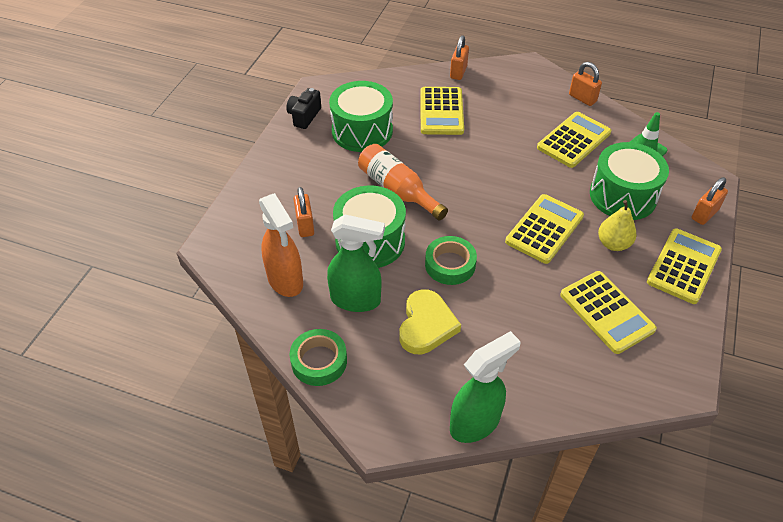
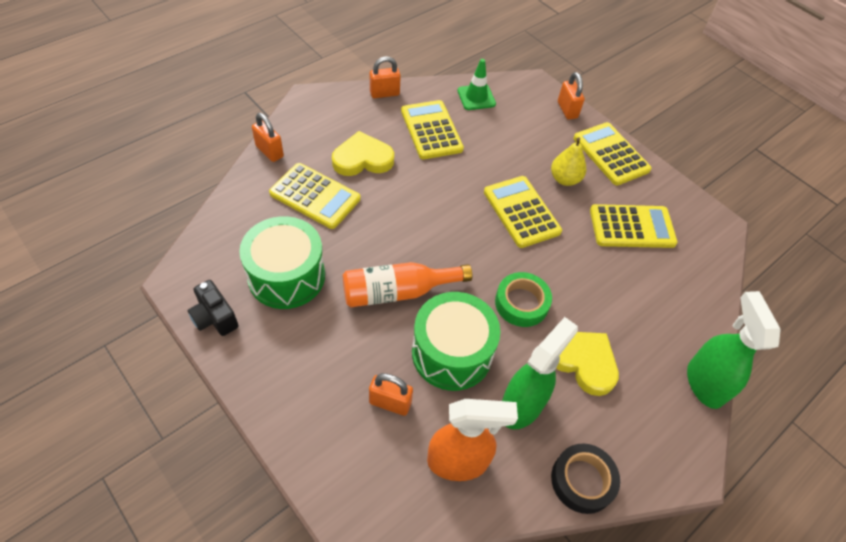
camera: 65 degrees left, 5 degrees up
(319, 361) = (582, 480): green tape -> black tape
(501, 118) = (362, 159): none -> yellow heart
(623, 196) = (517, 141): green drum -> none

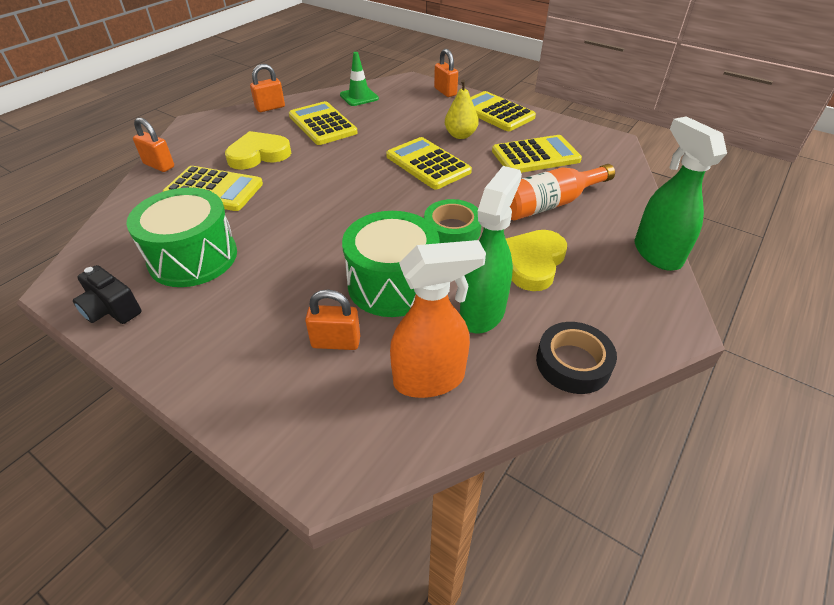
camera: 10 degrees left, 10 degrees down
(398, 292) = (320, 246): orange bottle -> orange bottle (549, 204)
(583, 362) = (531, 262): yellow heart -> yellow heart turned 90 degrees counterclockwise

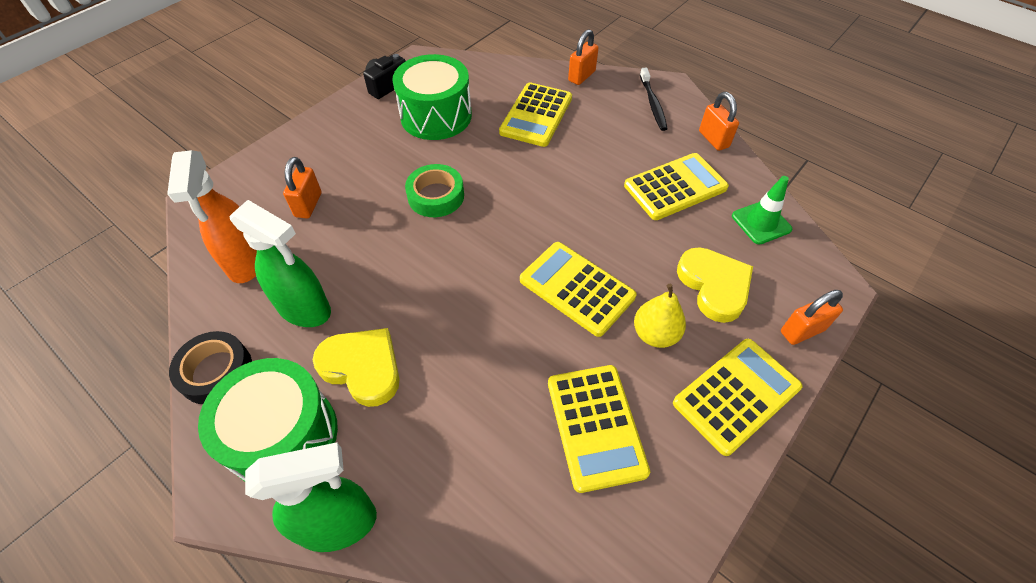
camera: 95 degrees right, 10 degrees up
(216, 130) = (652, 103): none -> black toothbrush
(258, 154) = (601, 139): yellow heart -> yellow heart (714, 286)
(392, 284) = (365, 243): green drum -> green drum (284, 436)
(428, 164) = (577, 288): yellow calculator -> yellow calculator turned 105 degrees counterclockwise
(452, 229) = (437, 299): green tape -> green tape (436, 196)
(549, 204) = (469, 414): orange bottle -> none

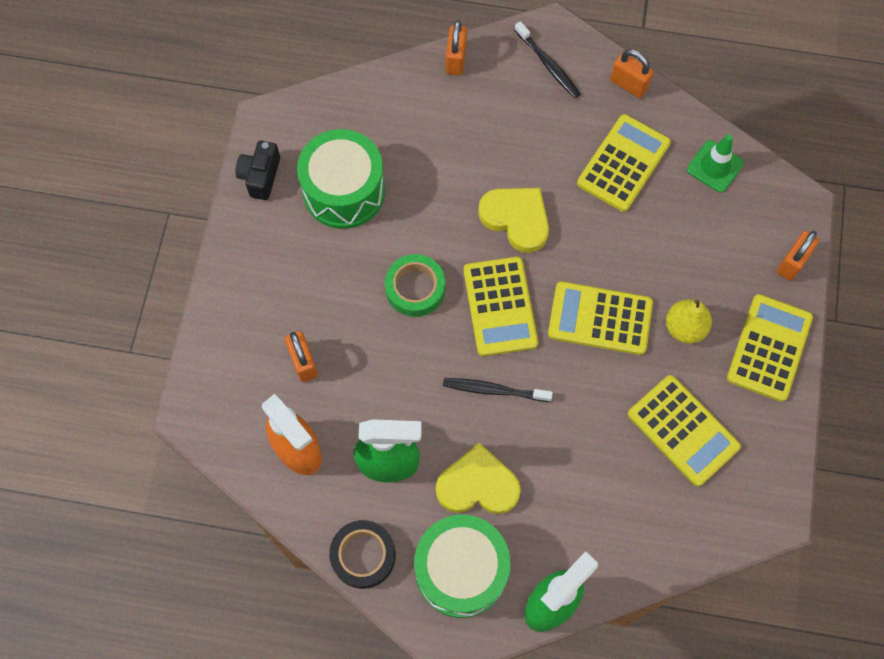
camera: 30 degrees left, 15 degrees up
(440, 298) = (494, 390): none -> black toothbrush
(536, 115) = (443, 139): yellow calculator -> yellow calculator (500, 307)
(714, 286) = (707, 255): yellow heart -> yellow heart (516, 219)

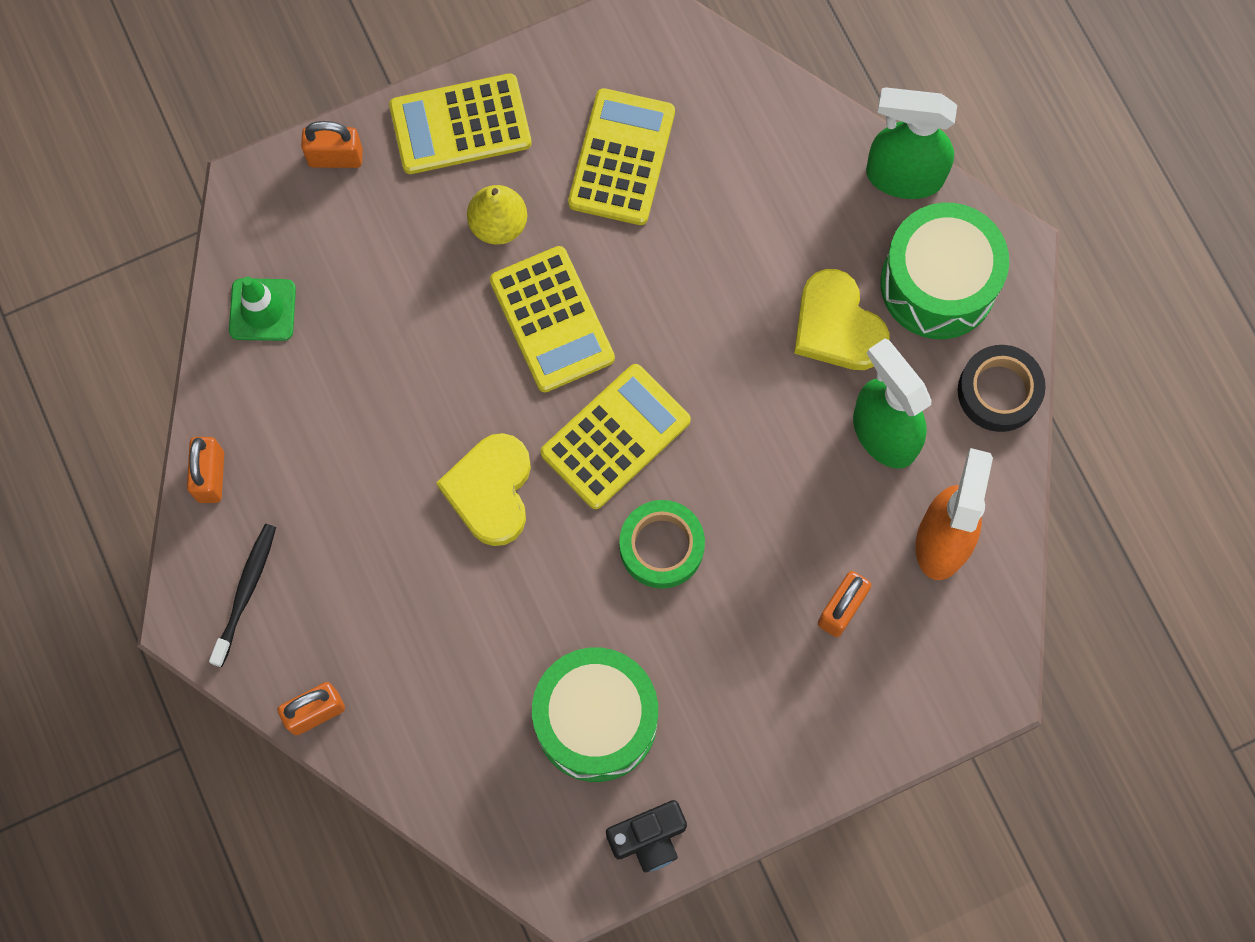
camera: 125 degrees left, 5 degrees up
(494, 390) = (719, 378): black toothbrush -> none
(623, 163) = (329, 415): yellow calculator -> none

